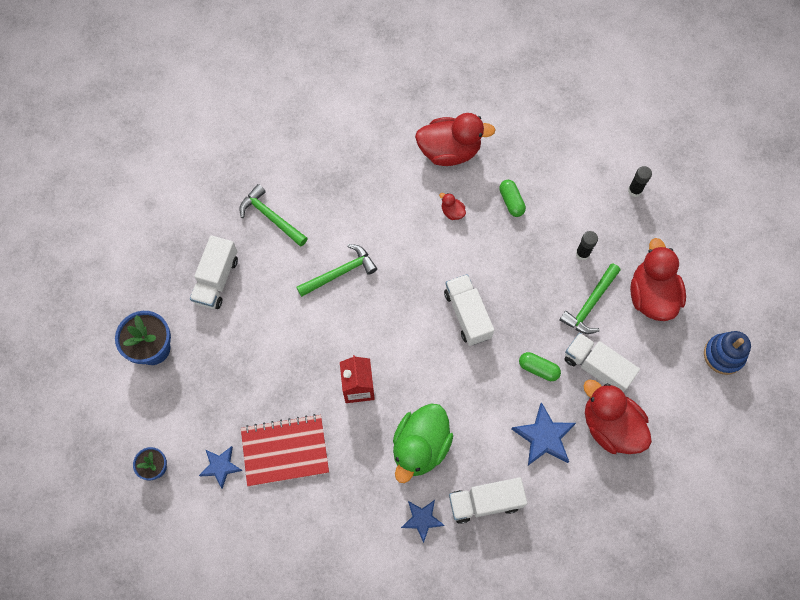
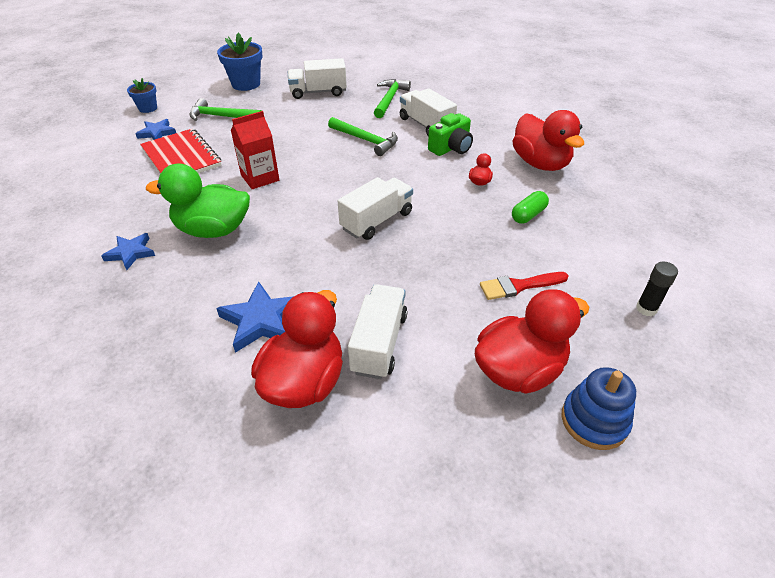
camera: 65 degrees right, 25 degrees down
(390, 207) = (451, 148): none -> green camera
(485, 502) = (162, 294): white truck -> white truck (426, 125)
(538, 369) = (346, 290): green capsule -> none
(582, 253) = (519, 286): black glue stick -> red brush
(590, 304) = (460, 311): green hammer -> green hammer (222, 116)
(723, 355) = (493, 496): blue stacking toy -> blue stacking toy (594, 421)

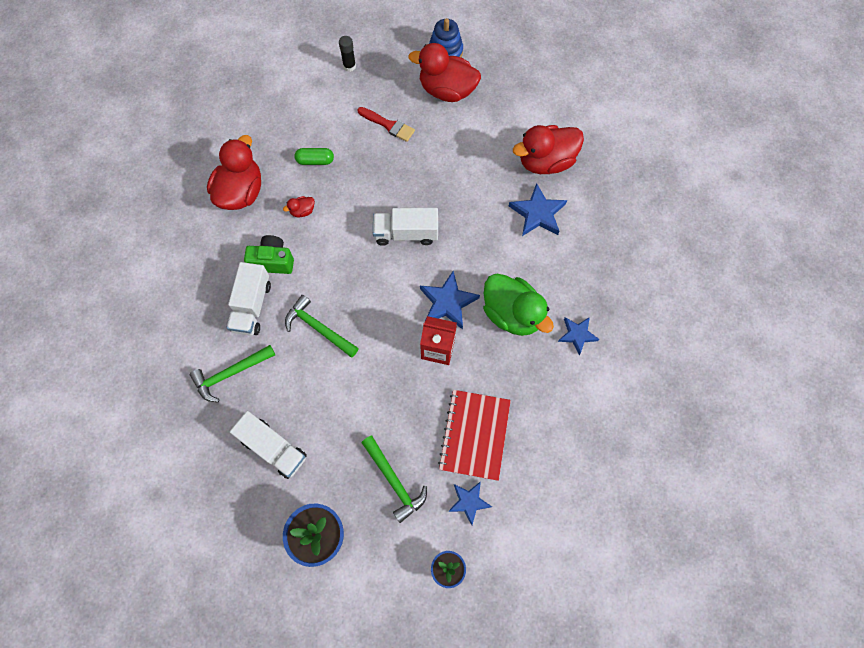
camera: 135 degrees left, 25 degrees up
(282, 204) = (448, 302): none -> blue star
(366, 140) = (318, 328): green hammer -> green hammer turned 45 degrees counterclockwise
(379, 343) = (493, 153): white truck -> none

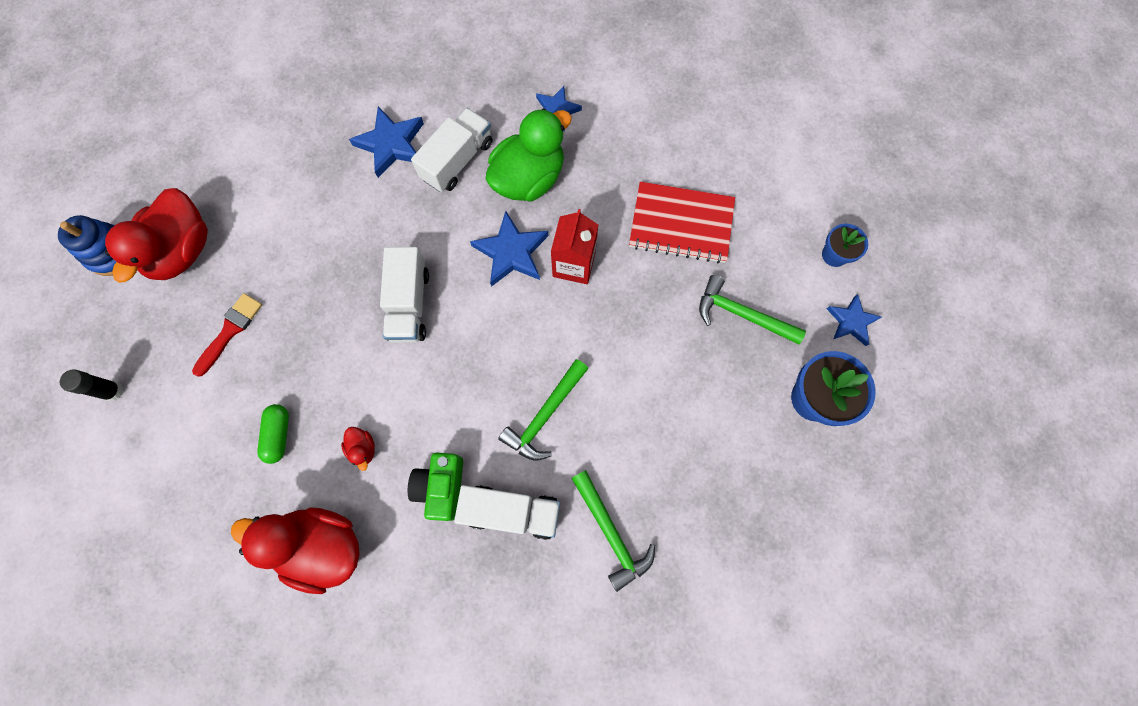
camera: 90 degrees left, 5 degrees up
(273, 448) = (710, 464): white truck -> white truck (457, 160)
(394, 481) = (742, 314): green hammer -> green hammer turned 120 degrees counterclockwise
(469, 502) = (759, 231): blue star -> blue star (851, 321)
(545, 162) = (316, 131): red duck -> none

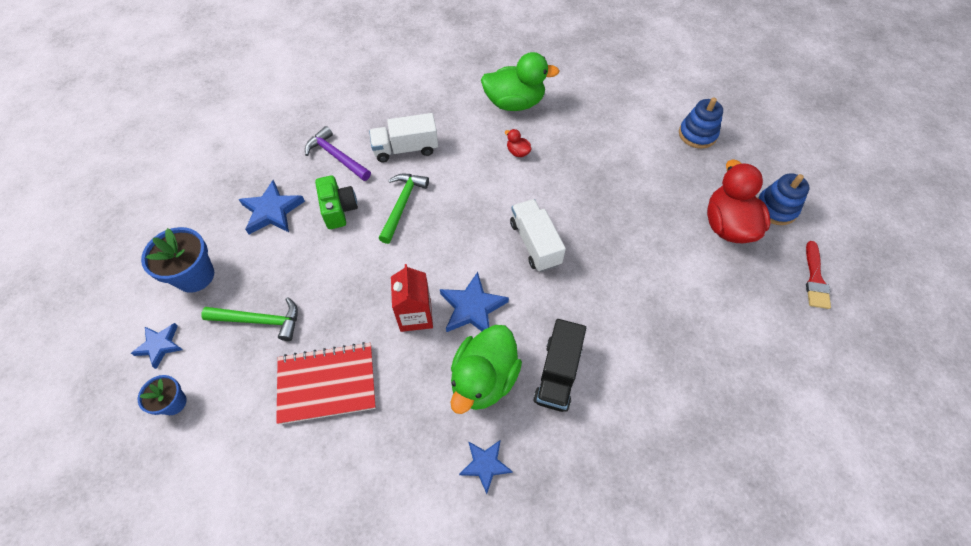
camera: 160 degrees right, 15 degrees down
(113, 391) = (697, 134): black glue stick -> blue stacking toy
(230, 331) = (651, 187): red brush -> red brush (815, 279)
(278, 435) = (576, 143): green capsule -> none
(322, 546) = (514, 103): red duck -> green duck
(391, 144) = (626, 368): blue star -> blue star (272, 211)
(441, 487) = (456, 148): green camera -> green camera (339, 209)
(457, 160) = (557, 373): white truck -> black truck
(611, 533) = (336, 156): green hammer -> purple hammer

